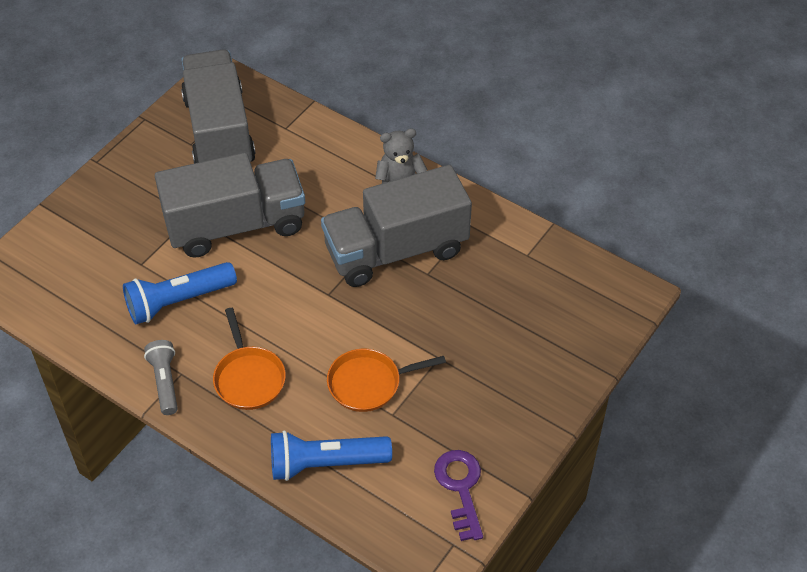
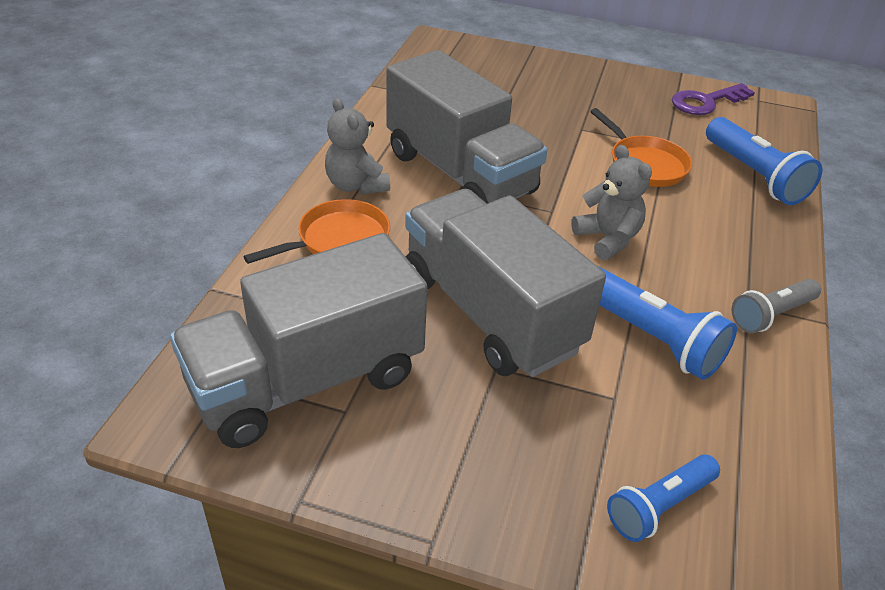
camera: 110 degrees left, 10 degrees down
(65, 255) = (659, 506): none -> blue flashlight
(248, 377) = (706, 247): orange pan -> orange pan (338, 240)
(282, 317) = (607, 239): none -> grey teddy bear

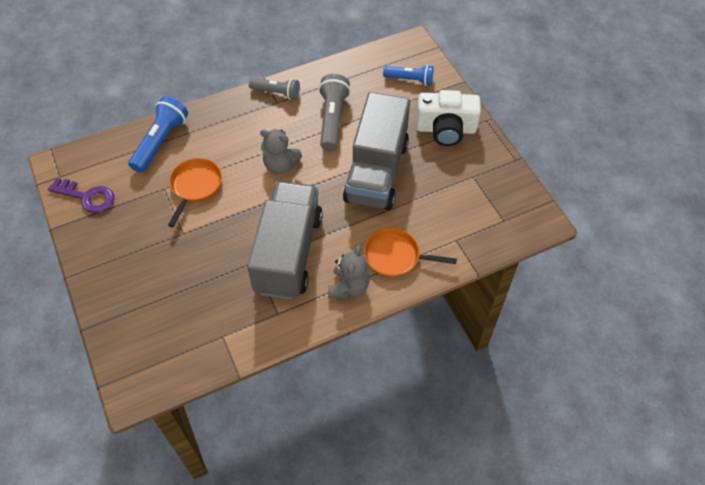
camera: 130 degrees left, 15 degrees up
(306, 381) = (476, 198): grey truck -> none
(480, 458) = (446, 129): none -> white camera
(607, 239) = (280, 165): grey teddy bear -> grey teddy bear turned 90 degrees counterclockwise
(649, 337) = (332, 119): blue flashlight -> grey flashlight

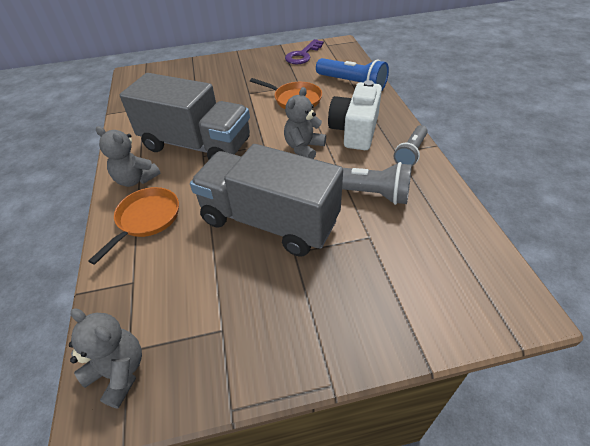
camera: 105 degrees right, 10 degrees down
(410, 80) = (434, 287): blue flashlight -> none
(446, 129) = (322, 314): white camera -> white camera (355, 130)
(518, 219) = (119, 372): none -> grey teddy bear

